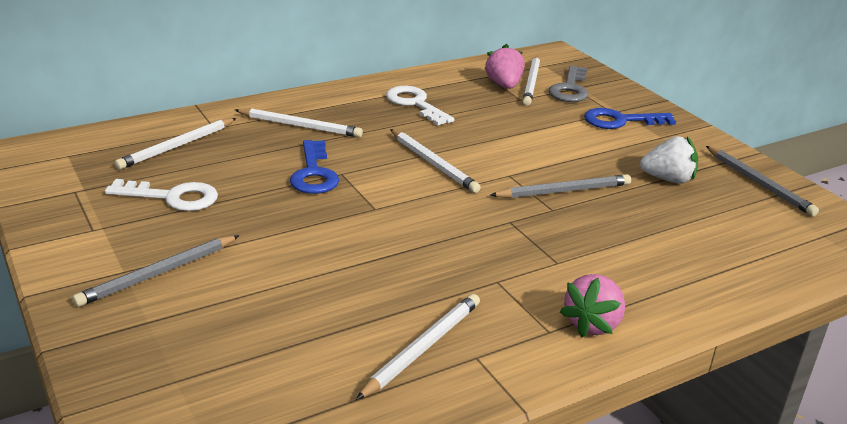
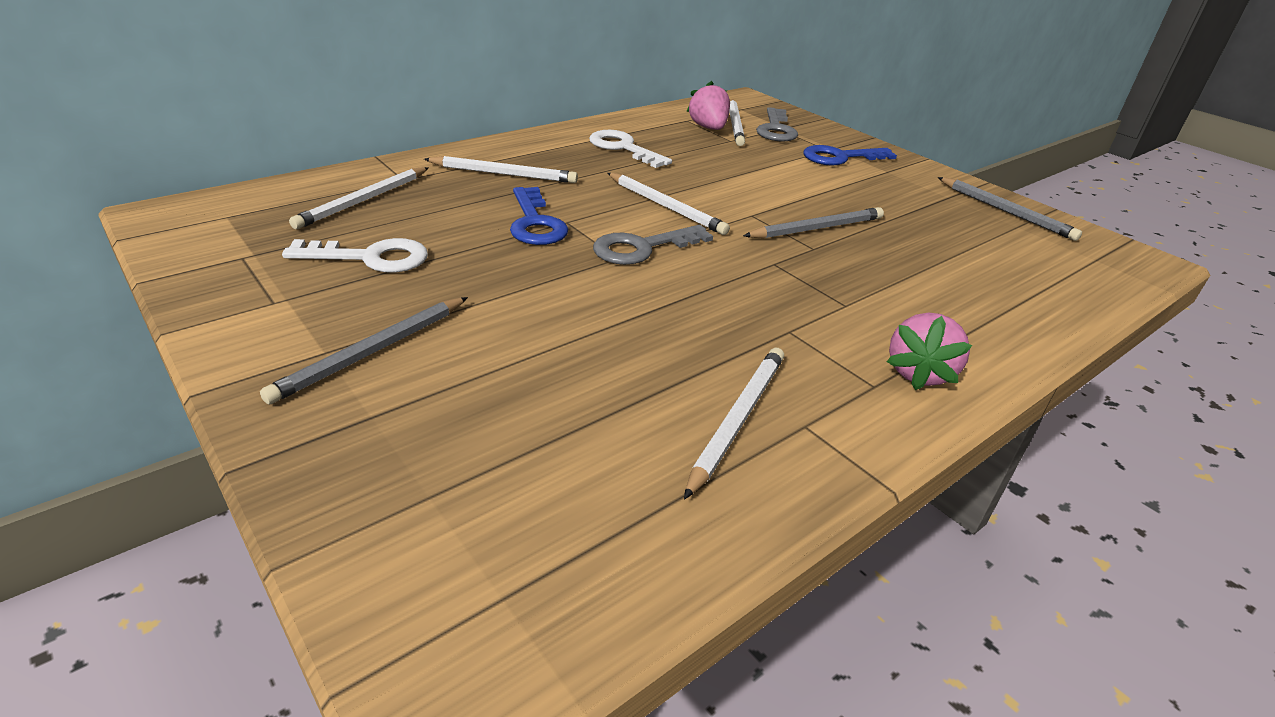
camera: 10 degrees left, 5 degrees up
(398, 201) = (642, 248): none -> grey key
(668, 179) = (916, 211): white strawberry -> none

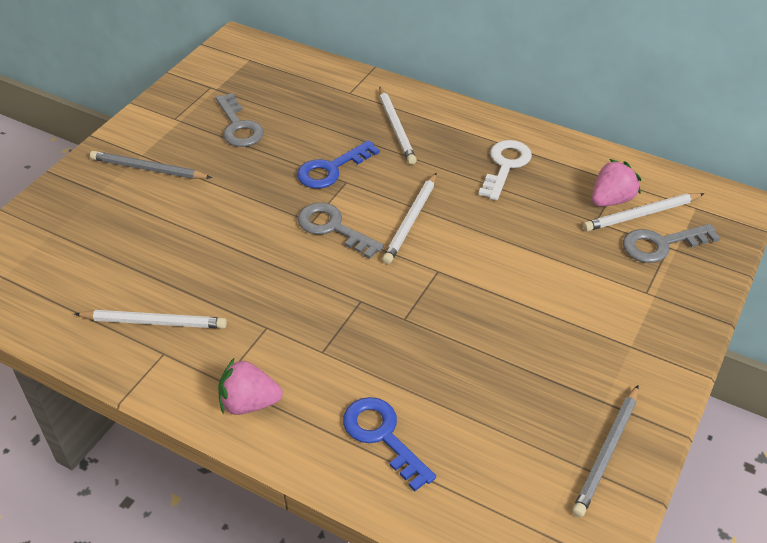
camera: 70 degrees right, 10 degrees up
(364, 200) = (306, 92): white pencil -> none
(370, 258) = (239, 126): white key -> grey key
(816, 228) = (442, 314): grey pencil -> none
(840, 157) = (631, 304): blue key -> blue key (382, 436)

